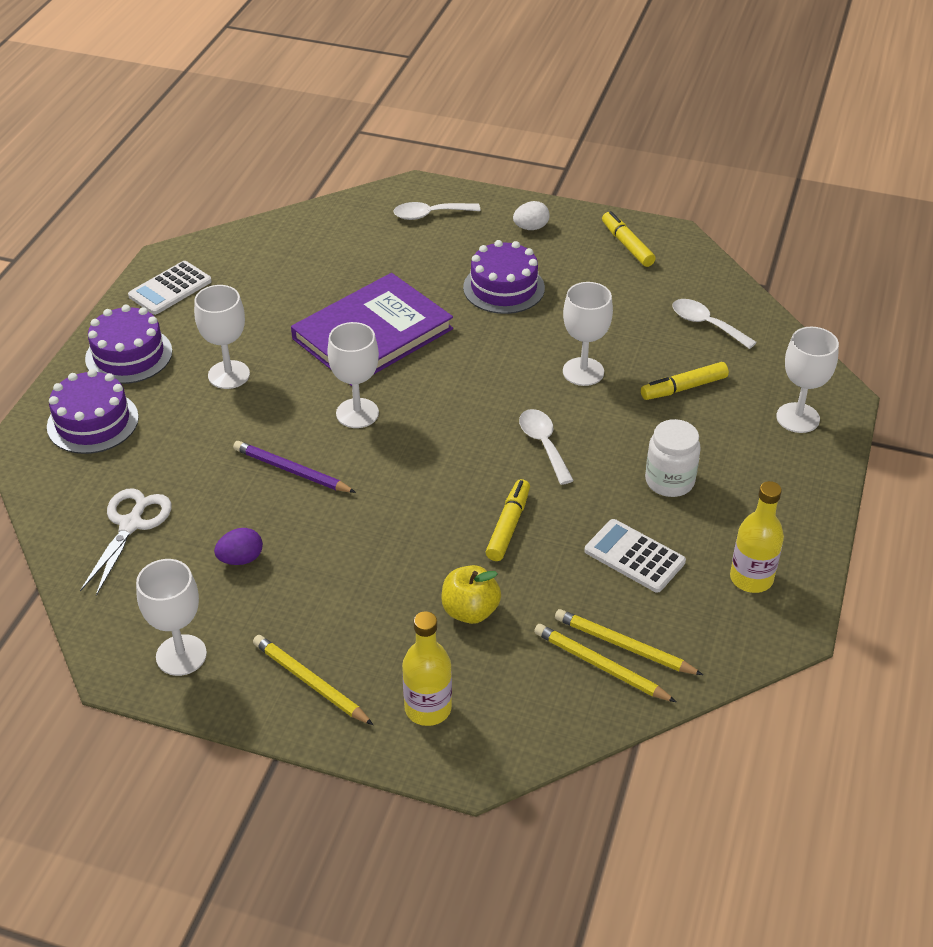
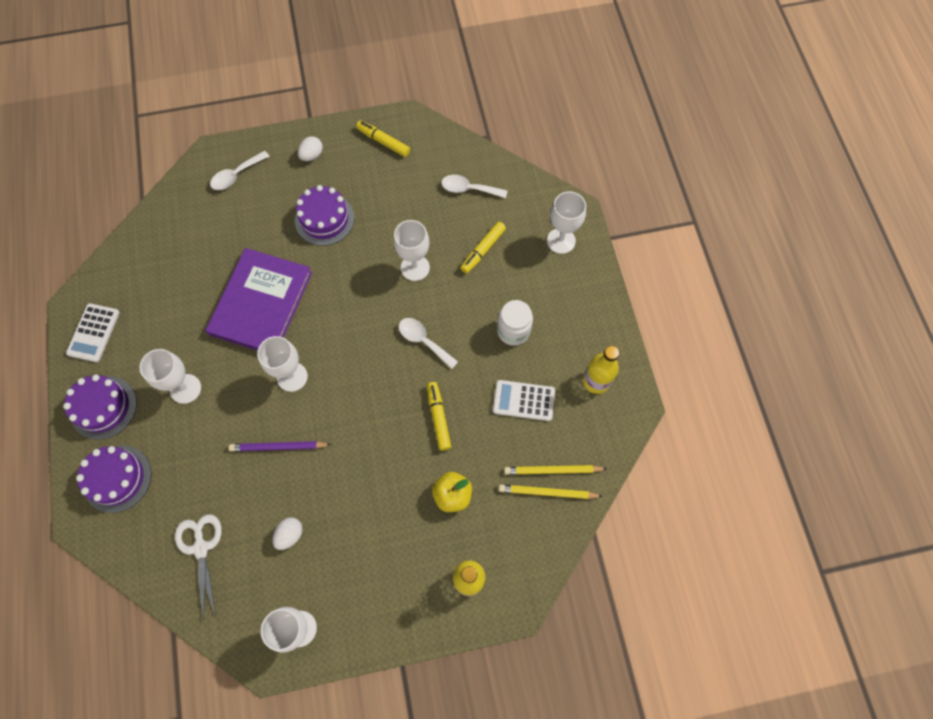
camera: 30 degrees left, 25 degrees up
(241, 559) = (290, 535): purple egg -> white egg
(310, 682) = (390, 602): yellow pencil -> none

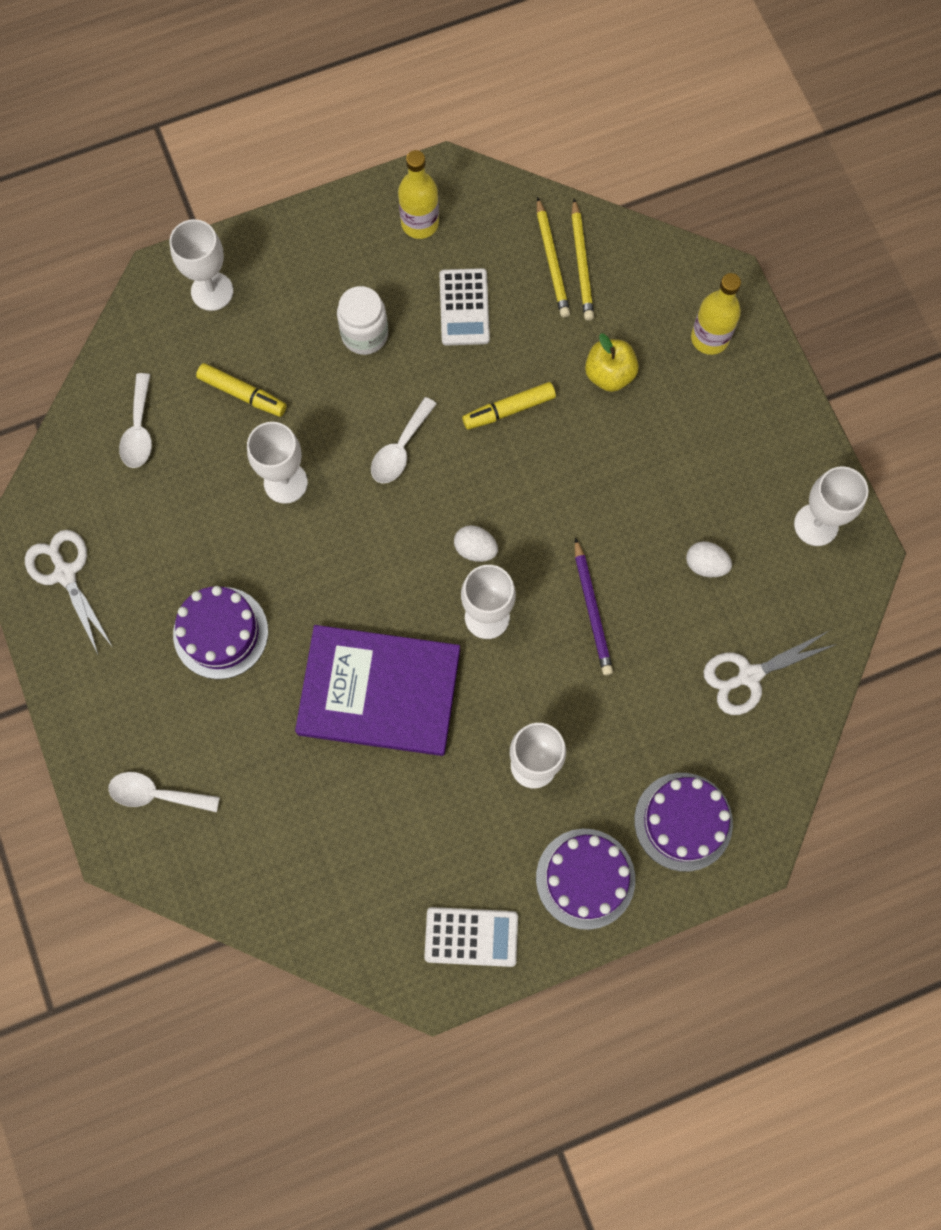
camera: 100 degrees left, 5 degrees up
(236, 175) = (156, 794): white spoon -> white spoon turned 150 degrees clockwise
(312, 155) = (104, 681): white egg -> white egg (475, 549)
(383, 142) = (65, 573): yellow marker -> white scissors

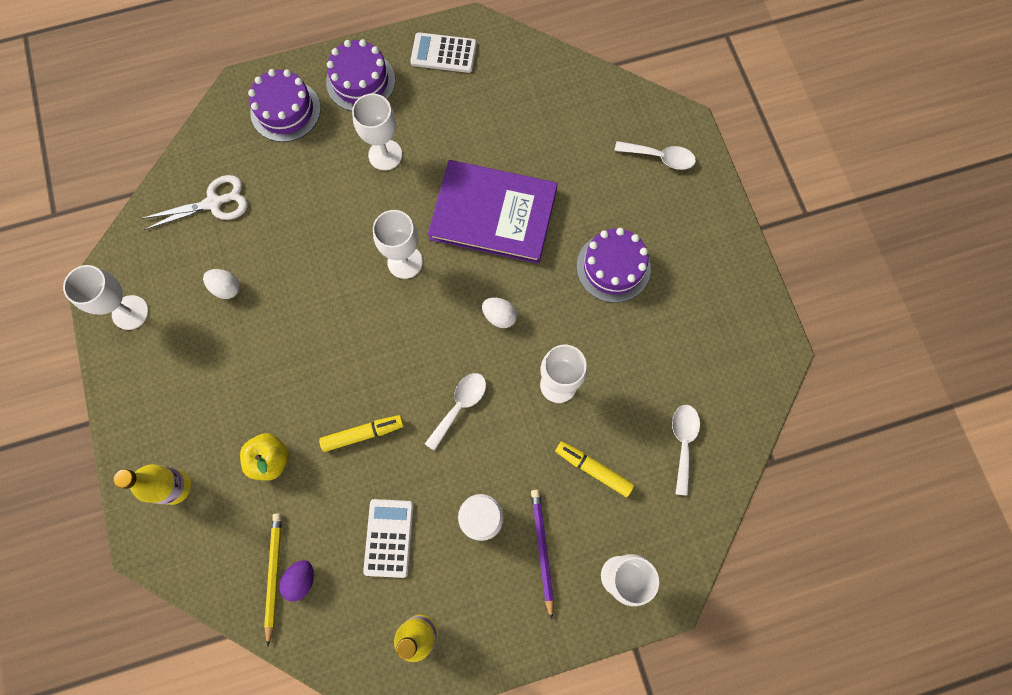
camera: 175 degrees left, 0 degrees up
(65, 573) = (738, 323): white scissors -> none
(475, 549) = (407, 316): white egg -> white egg (499, 316)
(552, 261) = (301, 580): yellow pencil -> purple egg
(592, 610) = (322, 261): purple pencil -> purple pencil (542, 550)

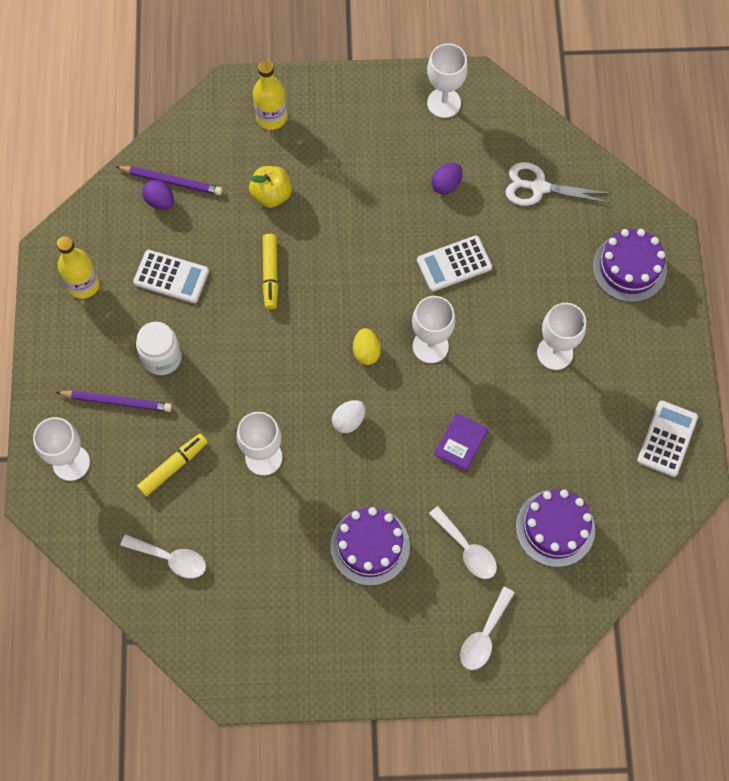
camera: 105 degrees right, 5 degrees down
(214, 203) = (539, 187): white scissors -> white scissors turned 105 degrees clockwise
(226, 288) = (446, 184): white egg -> purple egg
(274, 575) = (171, 181): yellow pencil -> purple pencil
(313, 260) = (454, 264): none -> white calculator
(360, 81) = (649, 347): purple cake -> purple cake (555, 528)
(425, 318) = (366, 352): none -> yellow egg
(460, 406) = (270, 363): white spoon -> white spoon (467, 549)
(493, 214) = (461, 442): purple book -> purple book, size x0.41

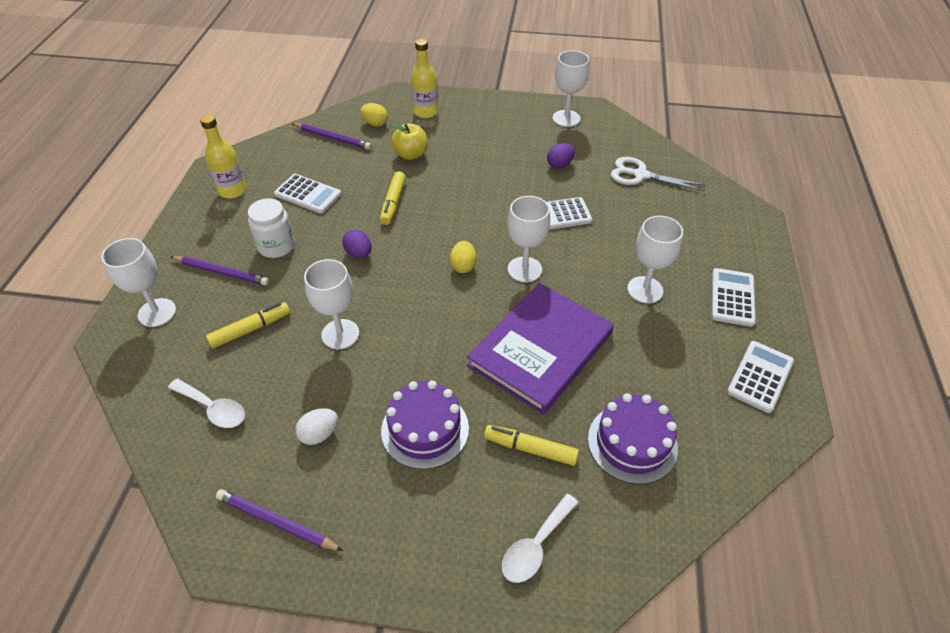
camera: 10 degrees right, 20 degrees down
(160, 201) = (318, 148): purple egg -> purple egg (359, 253)
(215, 148) = (375, 123): none -> yellow egg
(266, 653) = (276, 522): none -> purple pencil
(348, 421) = (432, 316): white egg -> white egg (319, 434)
(461, 442) = (540, 349): purple book -> purple book, size x2.45
(467, 549) = (530, 449): white spoon -> yellow marker
(629, 268) = (720, 237): purple cake -> none
(641, 348) = (732, 297): none -> white calculator

